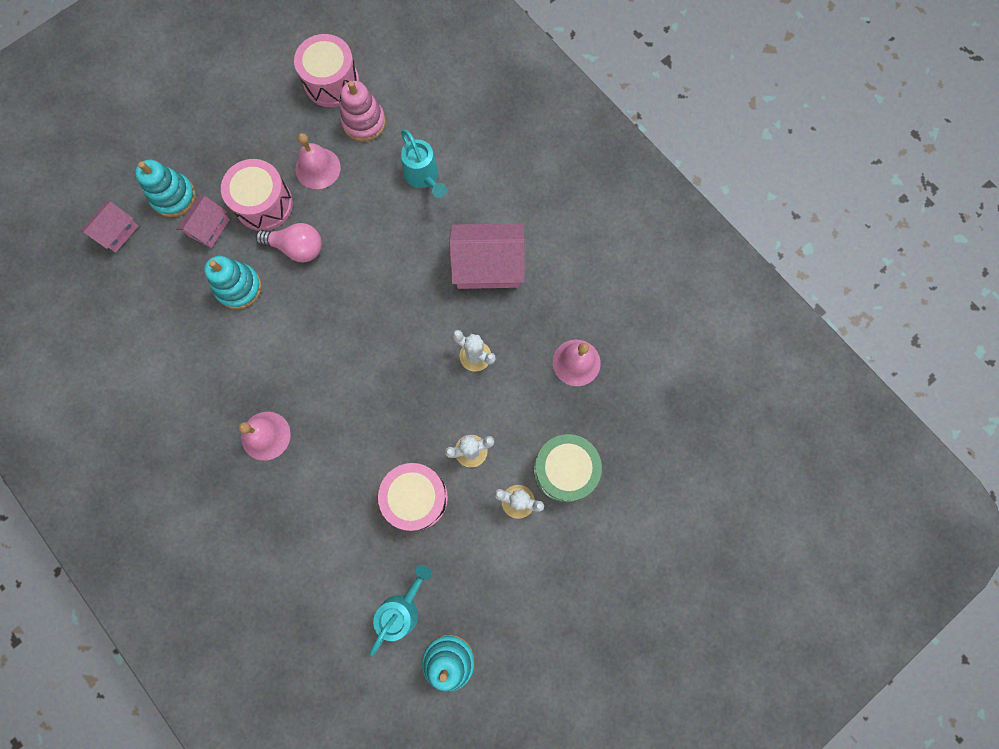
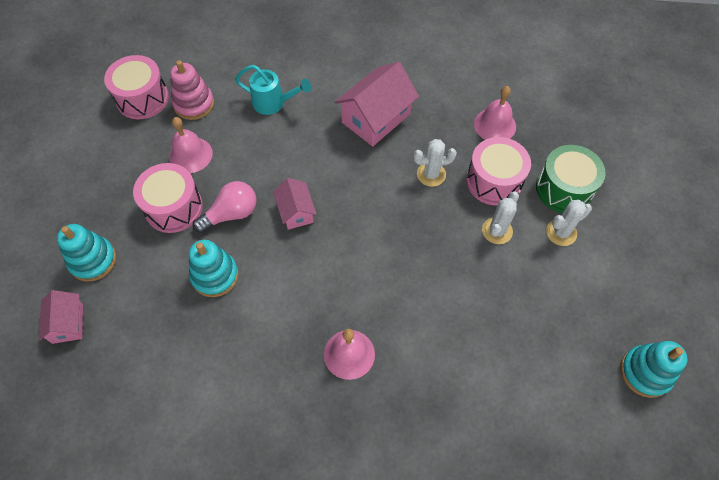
camera: 45 degrees left, 15 degrees down
(209, 228) = (146, 257): pink house -> pink house (296, 212)
(402, 609) = (577, 371): turquoise watering can -> none
(416, 498) = (499, 292): pink drum -> pink drum (494, 181)

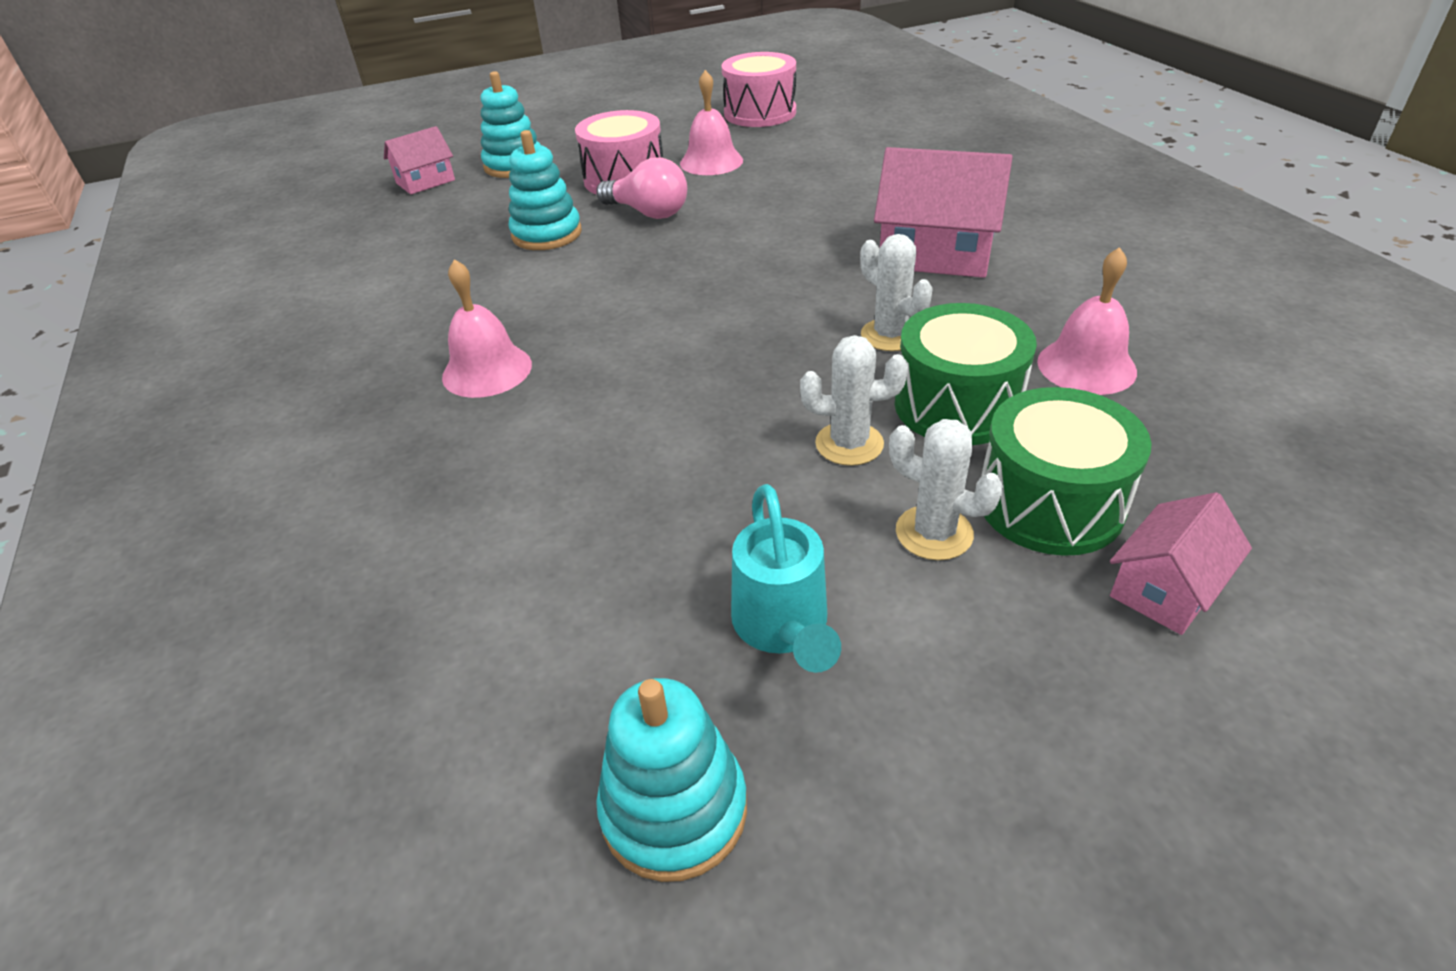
camera: 65 degrees right, 20 degrees down
(194, 104) = (789, 138): pink stacking toy -> none
(273, 103) = (856, 178): turquoise watering can -> turquoise watering can (783, 627)
(296, 212) = (695, 251): pink house -> pink house (1166, 588)
(494, 181) = (957, 405): pink drum -> green drum

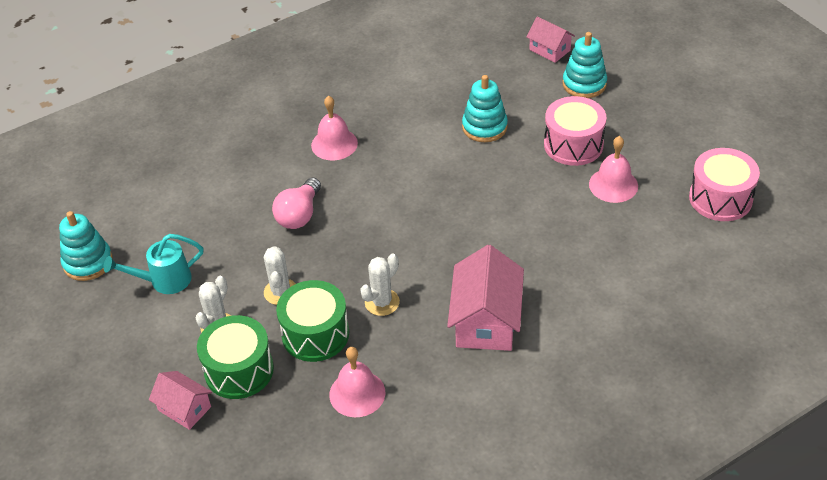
camera: 80 degrees right, 5 degrees up
(648, 213) = (522, 168): pink light bulb -> pink light bulb (299, 215)

